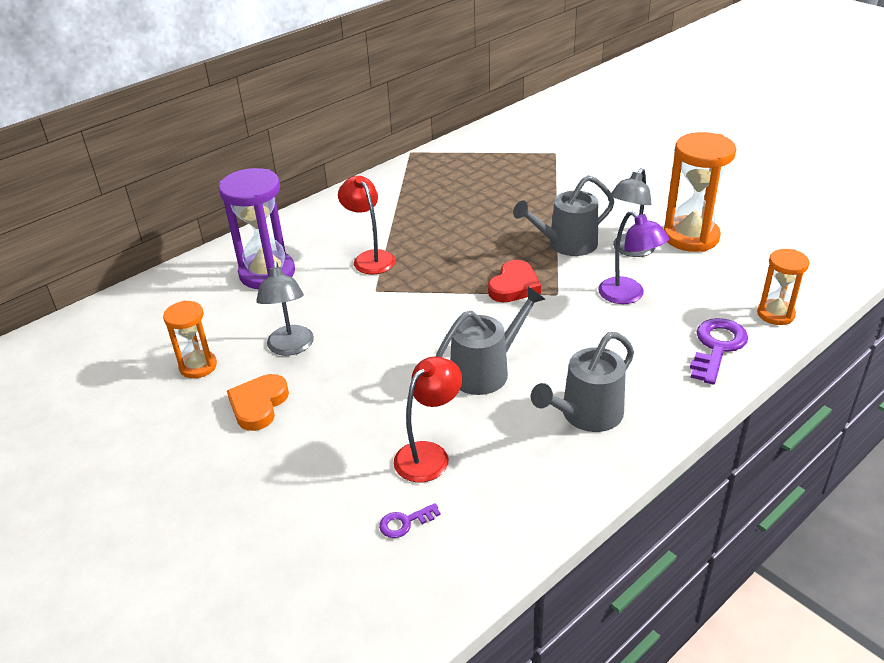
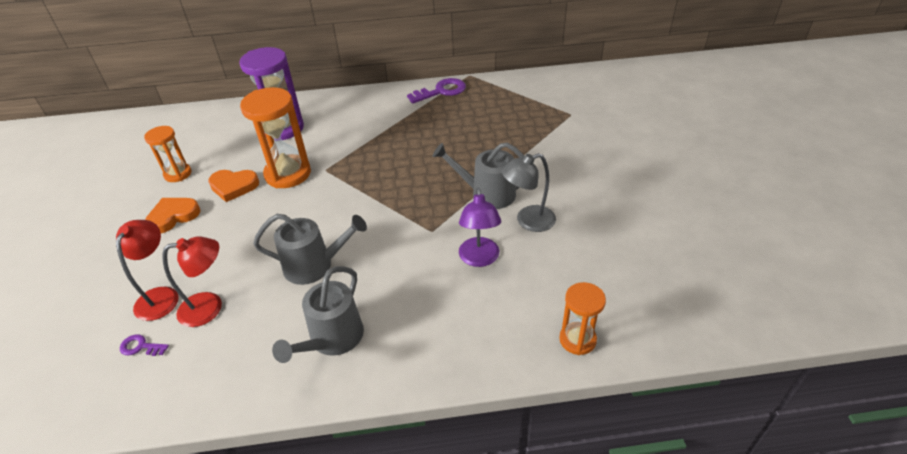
camera: 35 degrees right, 5 degrees up
(291, 347) = (234, 186): grey lamp -> orange heart
(370, 258) = (350, 144): red lamp -> red lamp (161, 296)
(514, 286) = (411, 209): red heart -> none
(586, 414) = (332, 339): grey watering can -> grey watering can turned 60 degrees counterclockwise
(691, 237) = (591, 233): orange hourglass -> orange hourglass (288, 174)
(717, 347) = (492, 341): purple key -> purple key (441, 91)

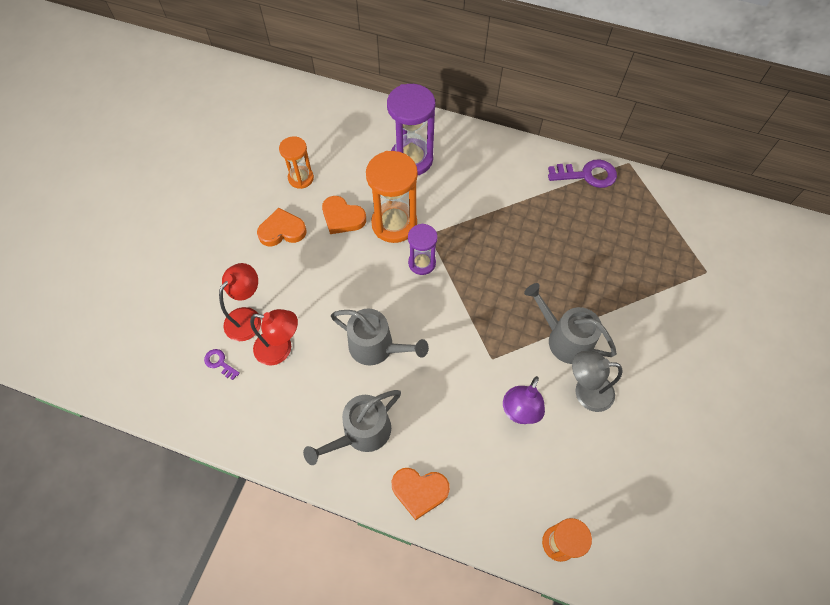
camera: 25 degrees right, 20 degrees up
(328, 190) = (422, 263): none -> purple hourglass
(419, 360) = (419, 491): none -> orange heart

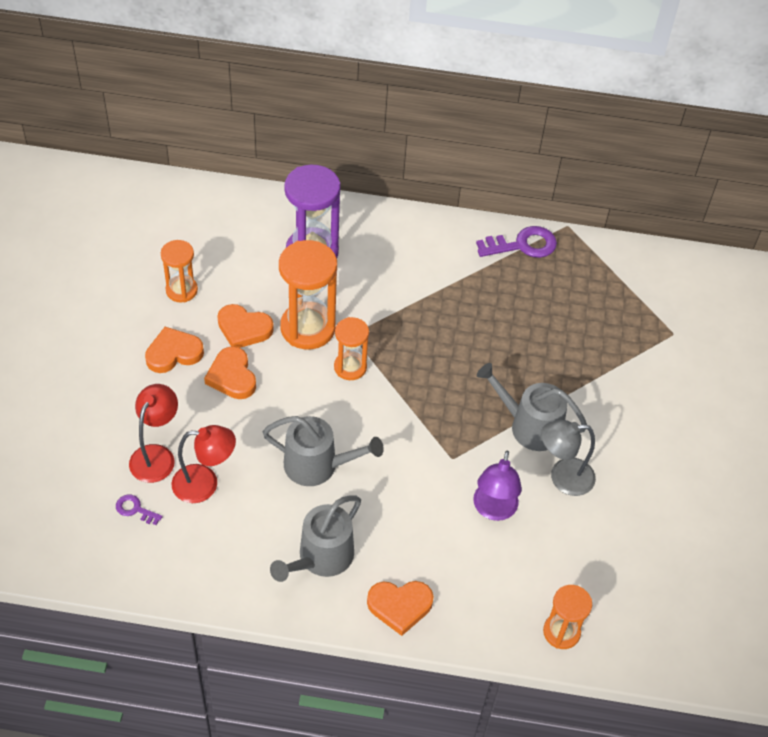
camera: 15 degrees left, 10 degrees down
(324, 257) = (232, 376): none -> orange heart
(422, 263) = (350, 367): purple hourglass -> orange hourglass

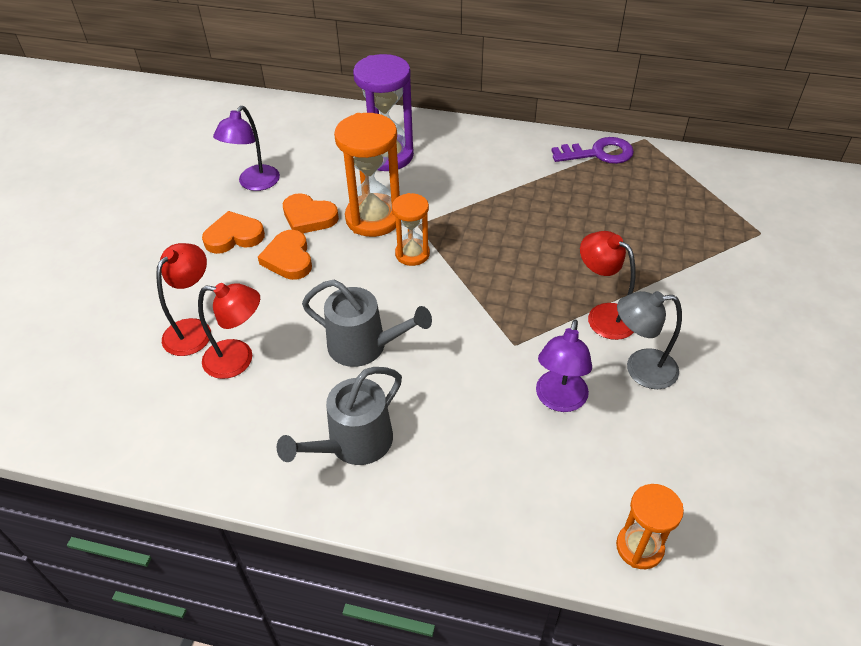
camera: 10 degrees right, 5 degrees down
(135, 509) = (157, 382): purple key -> none
(181, 290) = (254, 184): orange hourglass -> purple lamp
(400, 606) = (440, 504): orange heart -> none
(529, 426) = (603, 315): grey watering can -> red lamp

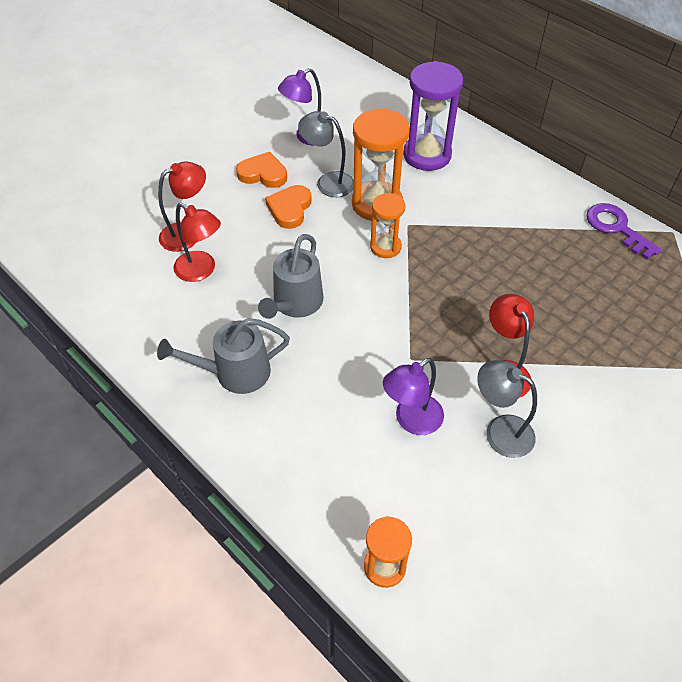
camera: 30 degrees right, 5 degrees up
(309, 217) = (328, 182): orange heart -> grey lamp
(364, 346) = (295, 303): grey watering can -> grey watering can turned 60 degrees clockwise
(599, 153) = (616, 228): purple key -> purple key turned 150 degrees counterclockwise

